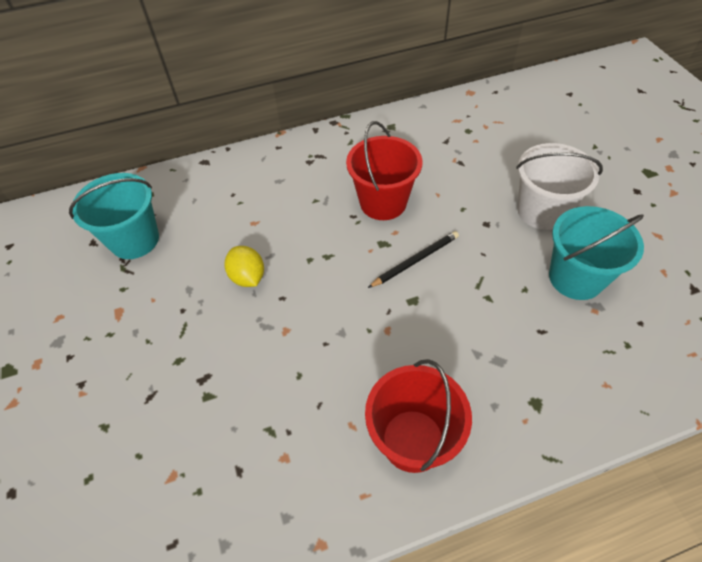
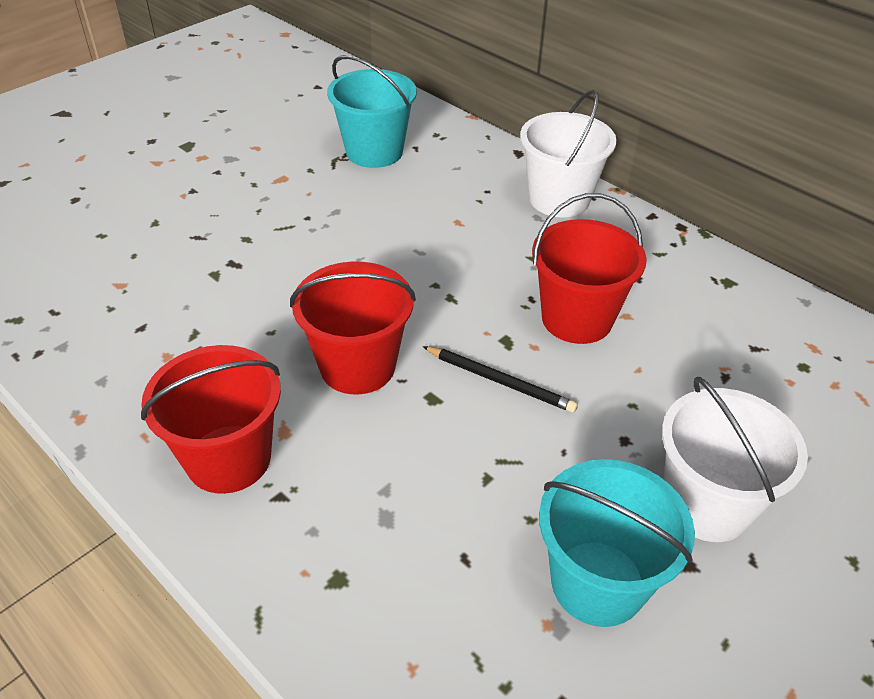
camera: 60 degrees right, 10 degrees down
(248, 277) = (378, 246): yellow lemon -> none
(269, 163) = (559, 199): none -> white bucket
(363, 332) = (357, 366): none -> red bucket

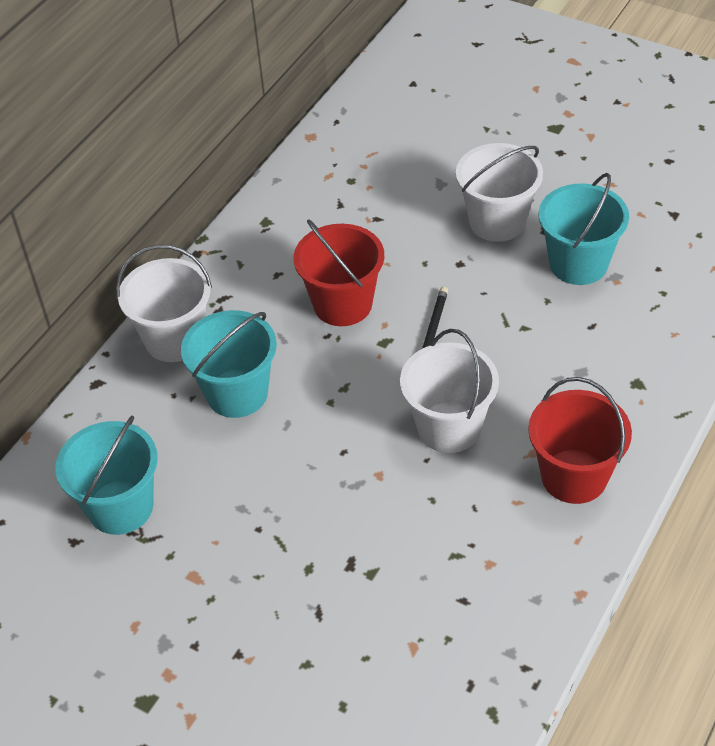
camera: 100 degrees left, 5 degrees up
(357, 366) = (449, 427): red bucket -> white bucket
(473, 227) = (237, 393): none -> turquoise bucket

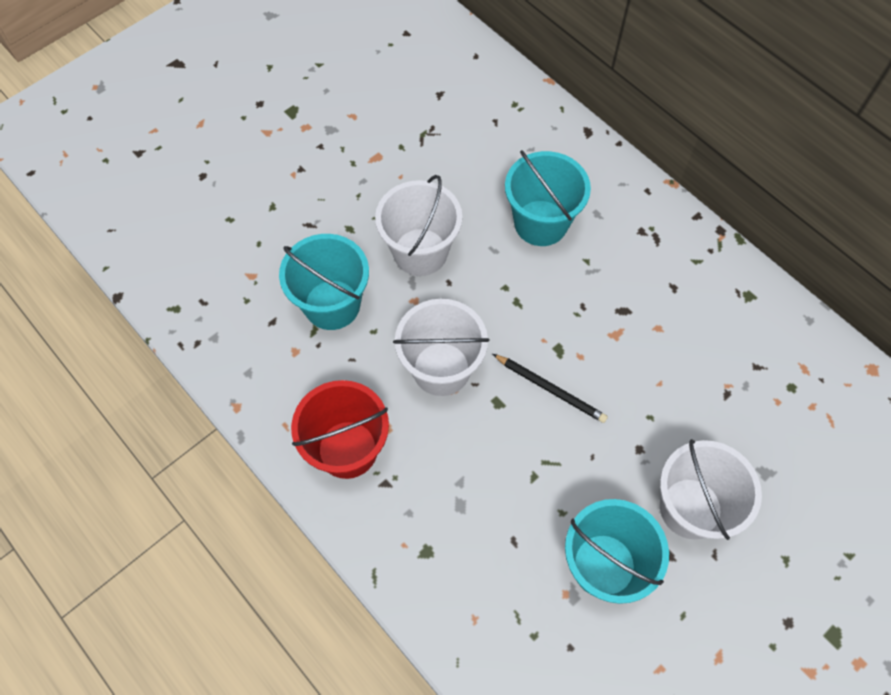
camera: 105 degrees right, 15 degrees up
(120, 507) = (458, 125): turquoise bucket -> turquoise bucket (332, 304)
(174, 339) = (618, 192): white bucket -> white bucket (420, 252)
(343, 304) = (617, 329): red bucket -> none

